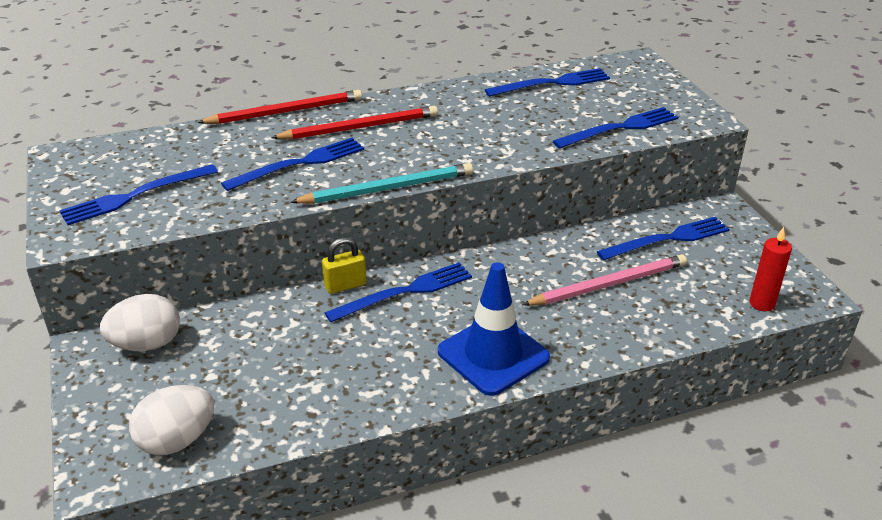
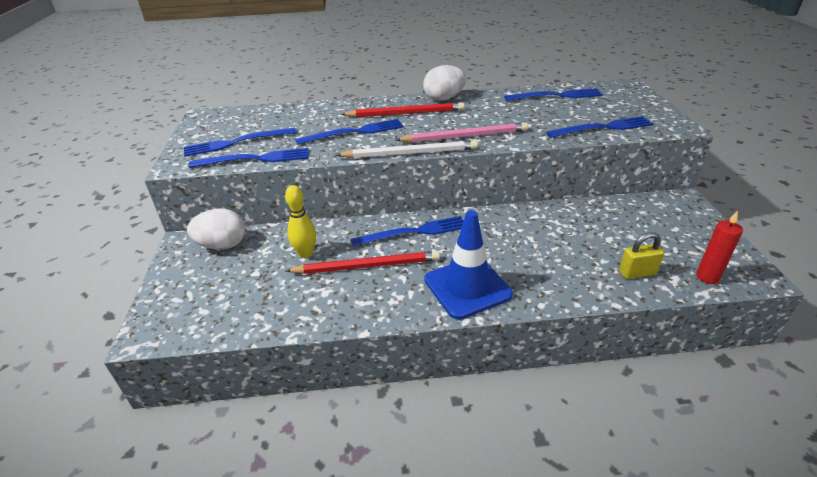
camera: 15 degrees right, 0 degrees up
(177, 440) = (212, 316): white egg -> white egg (444, 98)
(270, 340) = (306, 253): none -> yellow bowling pin
(286, 112) = (359, 100): red pencil -> red pencil (367, 266)
(345, 285) = (372, 222): yellow padlock -> yellow padlock (637, 273)
(388, 188) = (410, 153): turquoise pencil -> white pencil
(609, 284) = (575, 245): pink pencil -> pink pencil (465, 136)
(667, 239) = (631, 217): blue fork -> blue fork (255, 159)

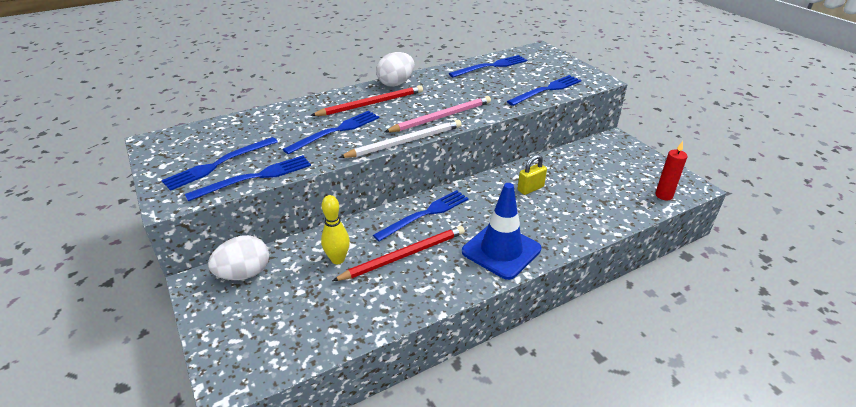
camera: 25 degrees left, 0 degrees up
(637, 273) = (617, 204): yellow padlock -> yellow padlock (530, 188)

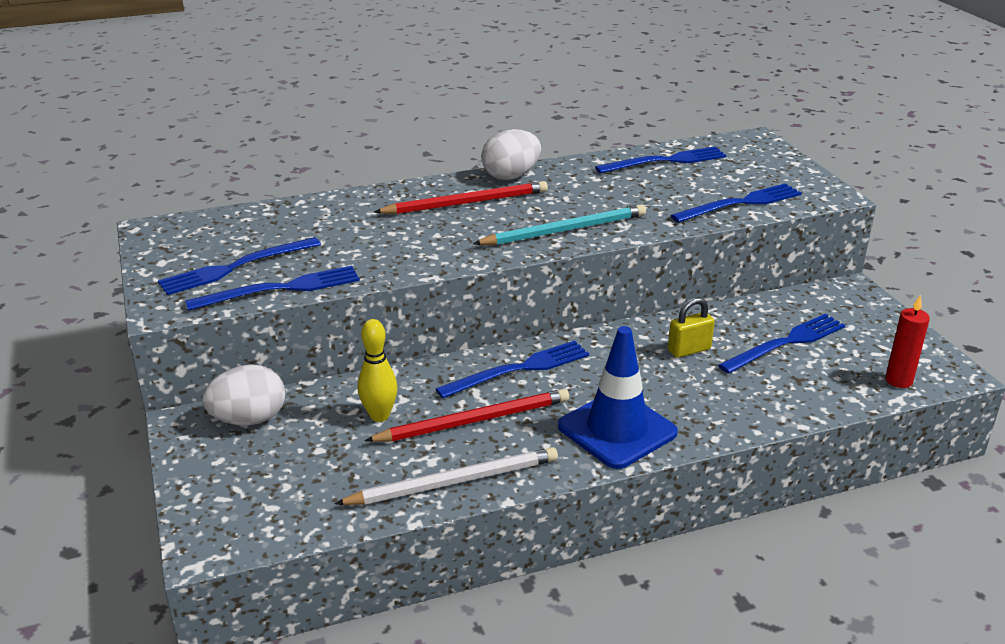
camera: 10 degrees right, 5 degrees down
(336, 131) = (406, 237): blue fork -> blue fork (786, 343)
(405, 142) = (501, 260): white pencil -> white pencil (454, 482)
(441, 117) = (565, 230): pink pencil -> turquoise pencil

